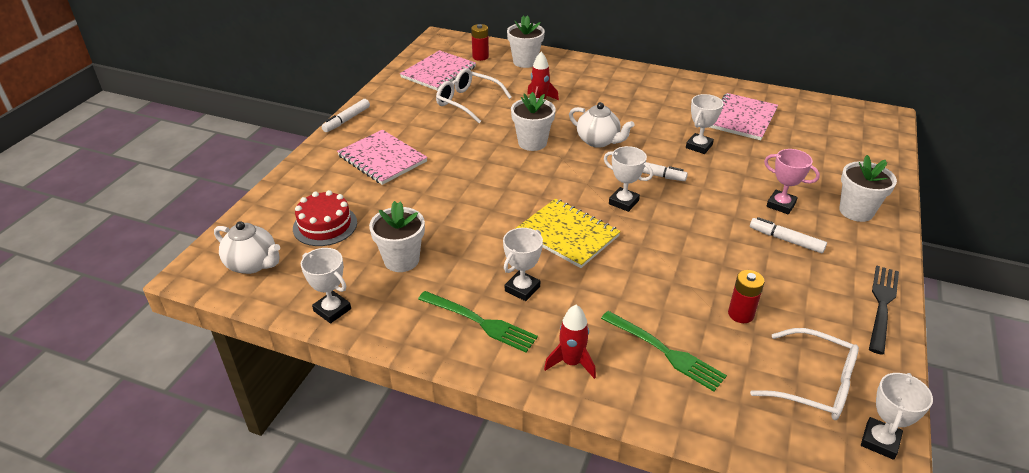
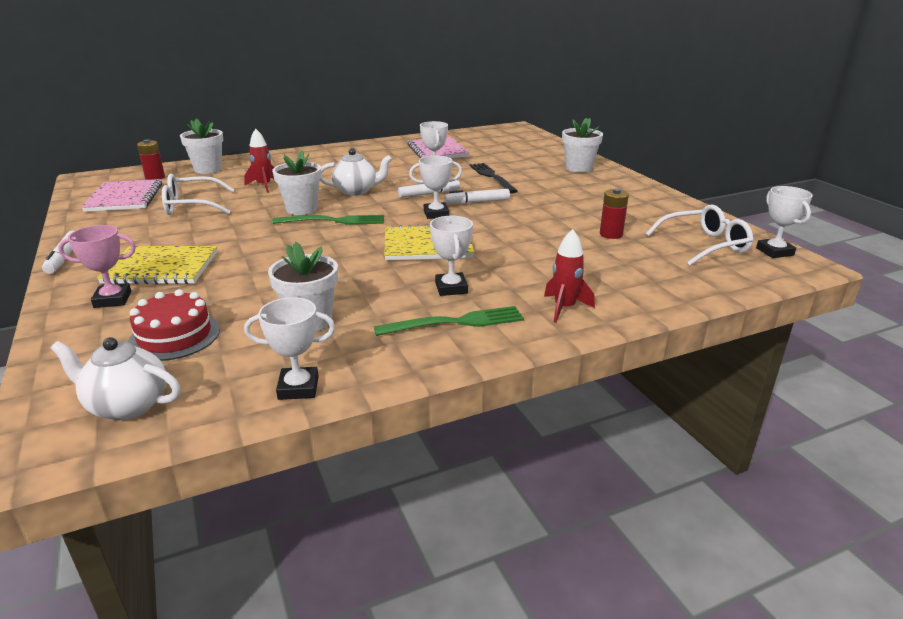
camera: 45 degrees left, 10 degrees down
(253, 264) = (127, 405): white teapot -> white teapot turned 150 degrees counterclockwise
(382, 159) = (161, 268): pink notebook -> yellow notebook
(665, 352) = (607, 272): green fork -> green fork (334, 221)
(781, 205) = (535, 179): pink trophy -> pink trophy (113, 299)
(786, 240) = (568, 193): white marker -> white marker (477, 202)
(882, 305) = (665, 199): black fork -> black fork (491, 177)

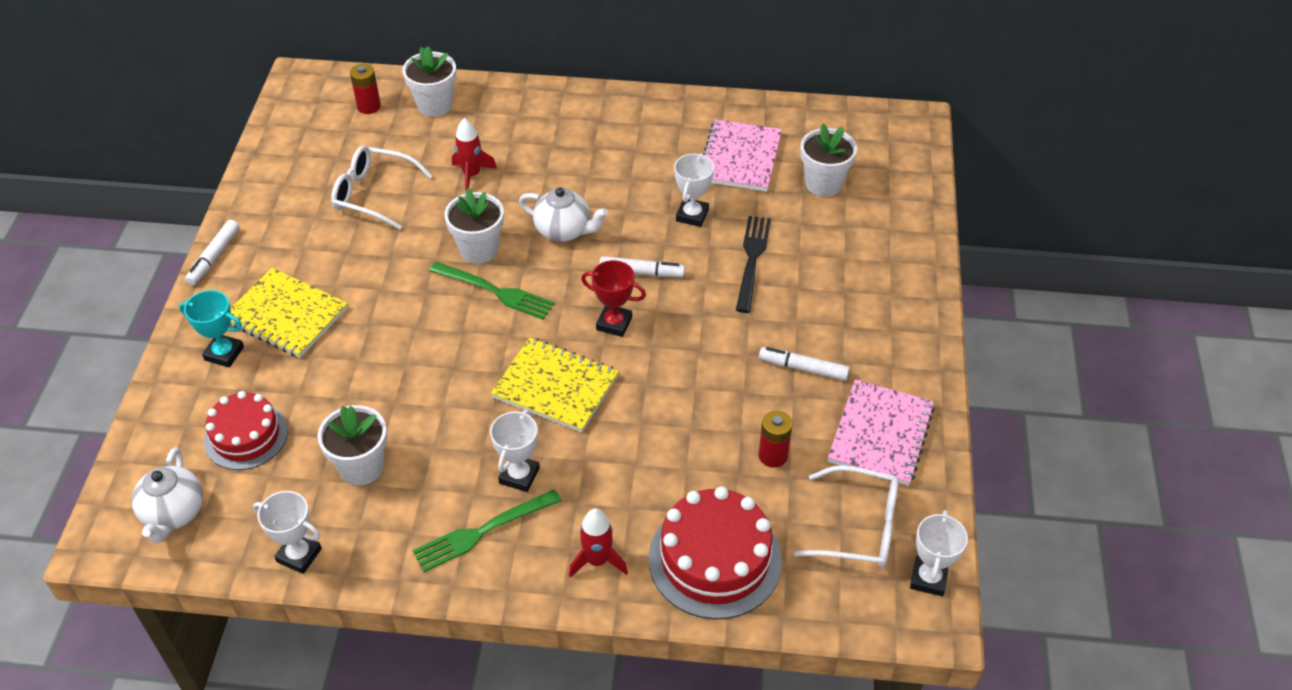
camera: 30 degrees right, 20 degrees up
(113, 299) = (224, 353): pink trophy -> turquoise trophy
(125, 198) = (317, 146): pink notebook -> pink notebook (881, 434)
(127, 405) = (174, 513): white teapot -> white teapot turned 135 degrees counterclockwise
(436, 214) = (614, 323): white trophy -> red trophy
(456, 322) = (482, 532): green fork -> green fork turned 135 degrees clockwise
(477, 202) = (682, 316): white marker -> white marker (803, 368)
(578, 168) = (888, 282): white flower pot -> white flower pot (823, 184)
(642, 283) = (714, 559): none -> red cake

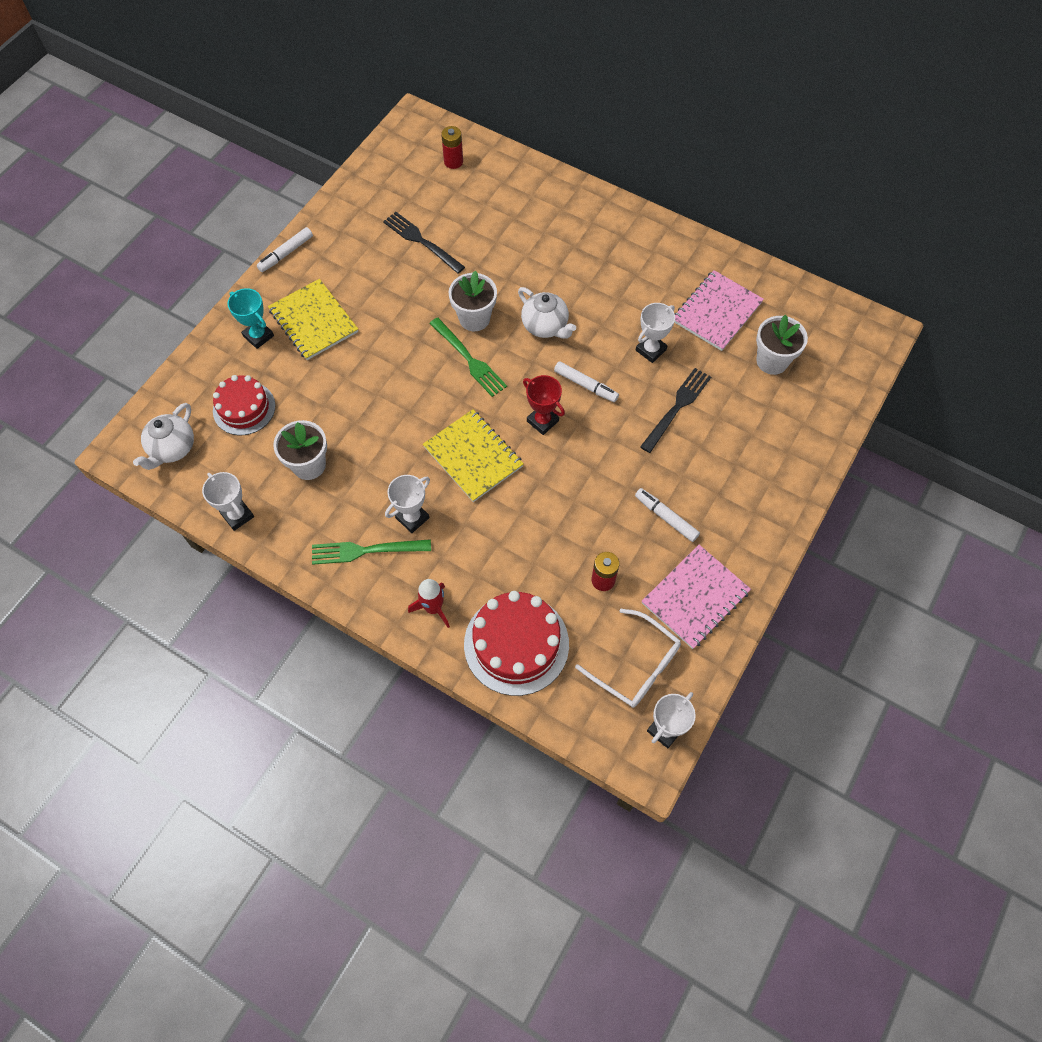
camera: 25 degrees right, 15 degrees up
(373, 194) = (421, 241): white glasses -> black fork
(435, 105) = (503, 178): white flower pot -> none
(472, 175) = (500, 251): red rocket -> none

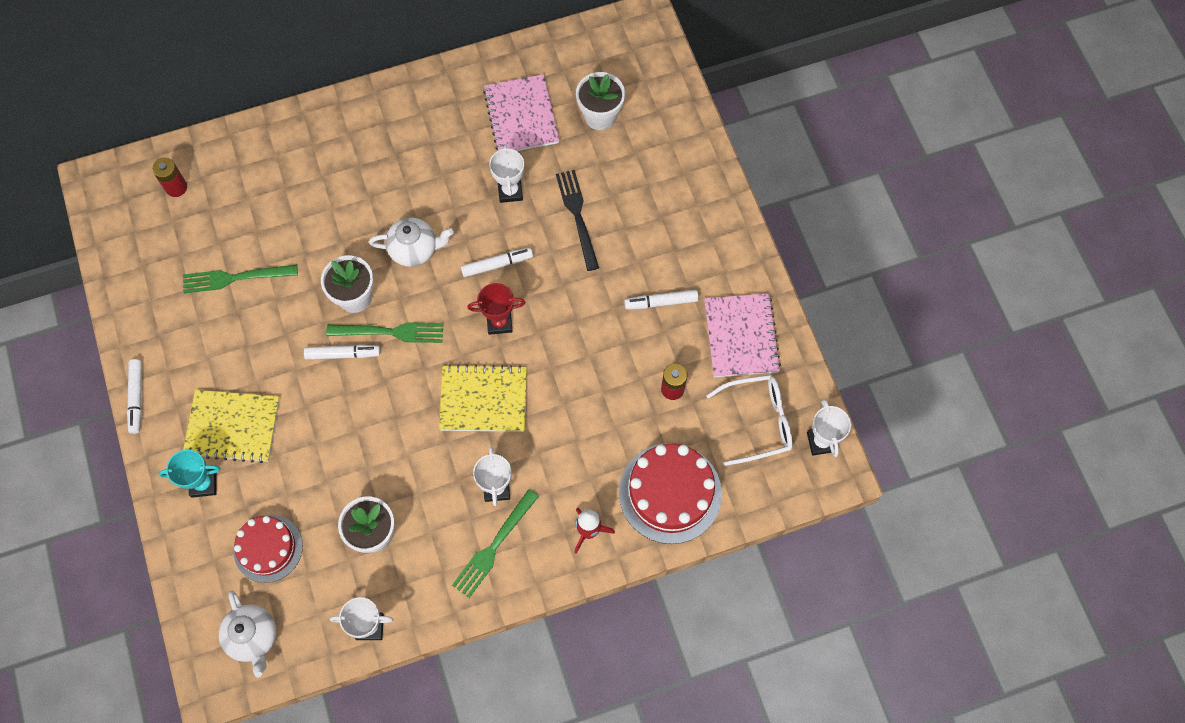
camera: 50 degrees left, 5 degrees up
(421, 241) = (235, 278): black fork -> green fork
(425, 344) = (343, 354): none -> white marker

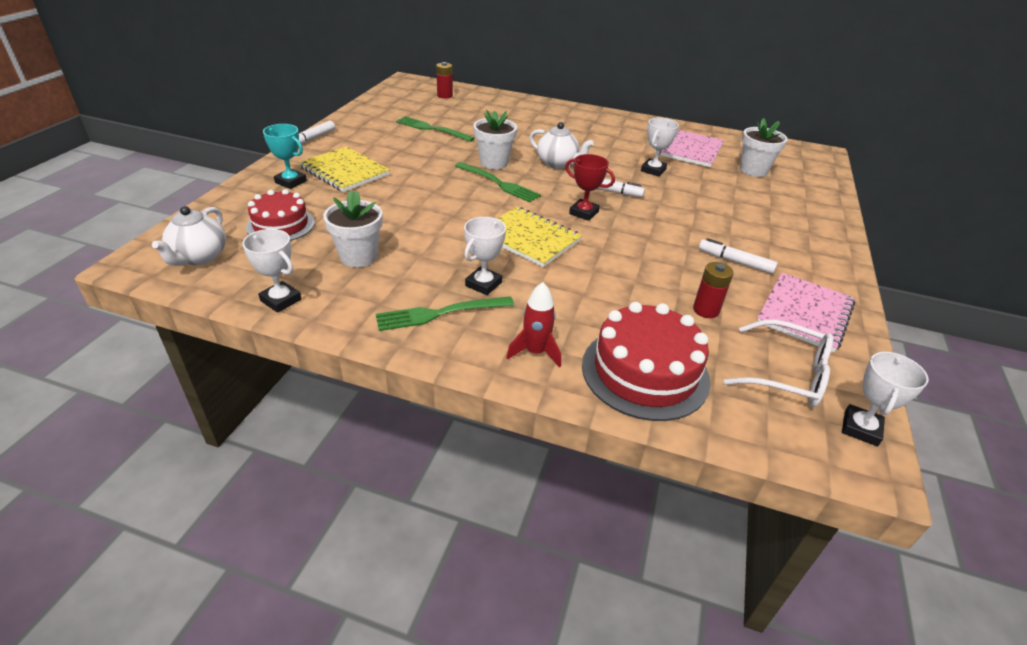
camera: 35 degrees right, 30 degrees down
(343, 354) = (455, 177): white marker -> none
(577, 215) = (696, 197): black fork -> none

